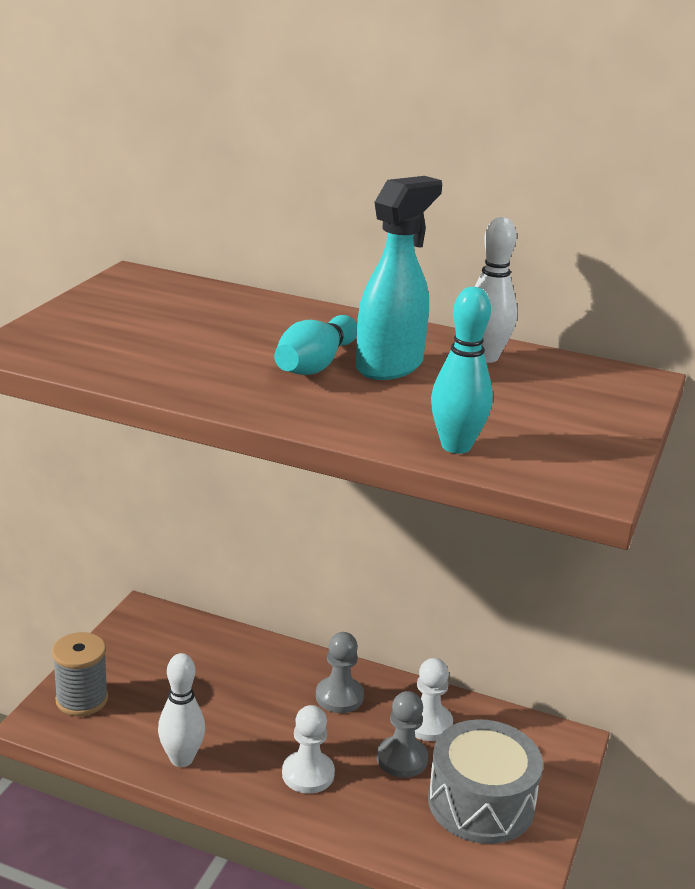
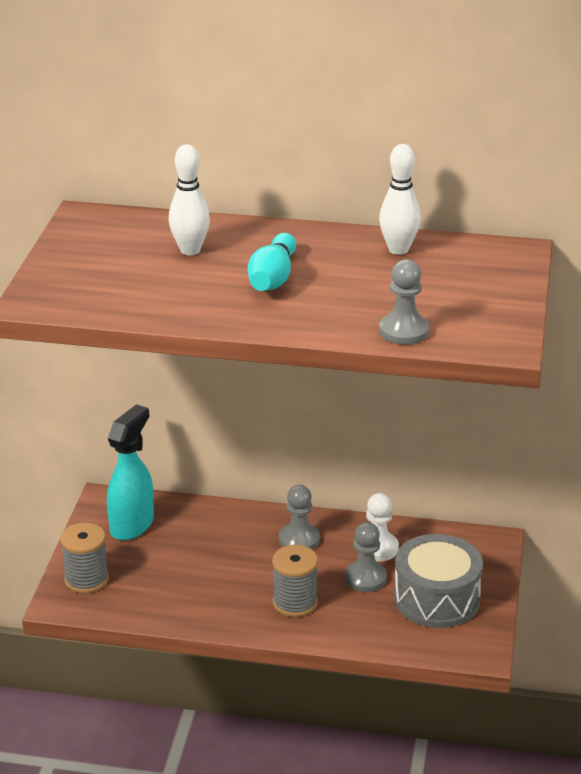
camera: 10 degrees left, 5 degrees up
(181, 759) = (189, 610): white bowling pin -> white bowling pin (190, 250)
(308, 774) = (295, 603): white pawn -> grey spool
(390, 366) = (329, 270): turquoise spray bottle -> turquoise spray bottle (132, 525)
(456, 446) = (403, 331): turquoise bowling pin -> grey pawn

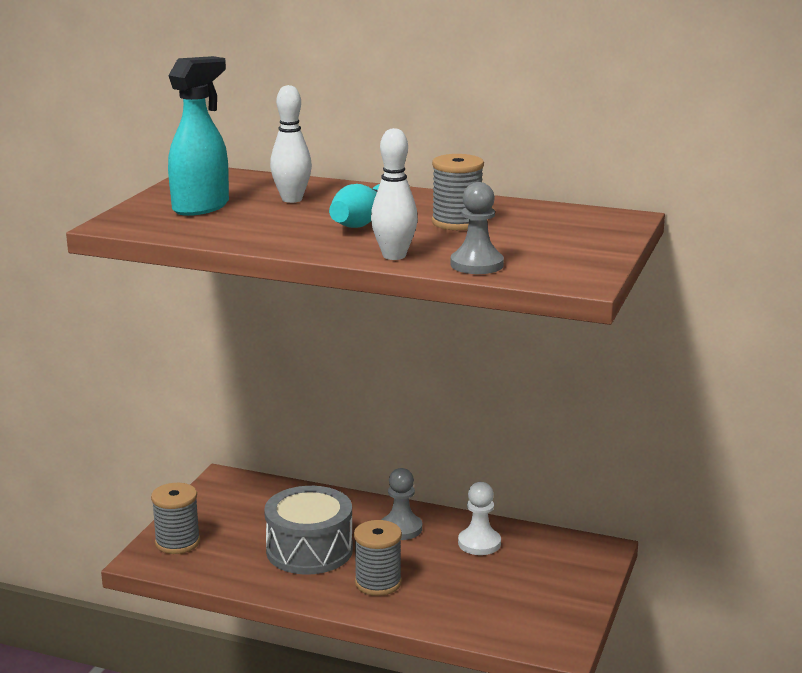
camera: 10 degrees right, 10 degrees down
(132, 525) = (241, 501): turquoise spray bottle -> turquoise spray bottle (201, 207)
(363, 272) = (457, 222): none -> grey spool
(365, 578) = (458, 568): grey pawn -> none
(398, 249) = (500, 210): white bowling pin -> white bowling pin (394, 256)
(436, 599) = (527, 594): grey drum -> grey drum (309, 550)

